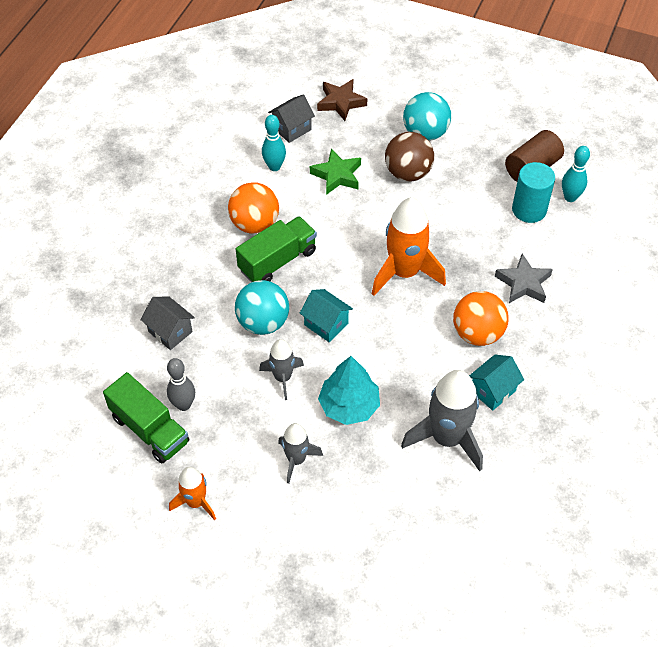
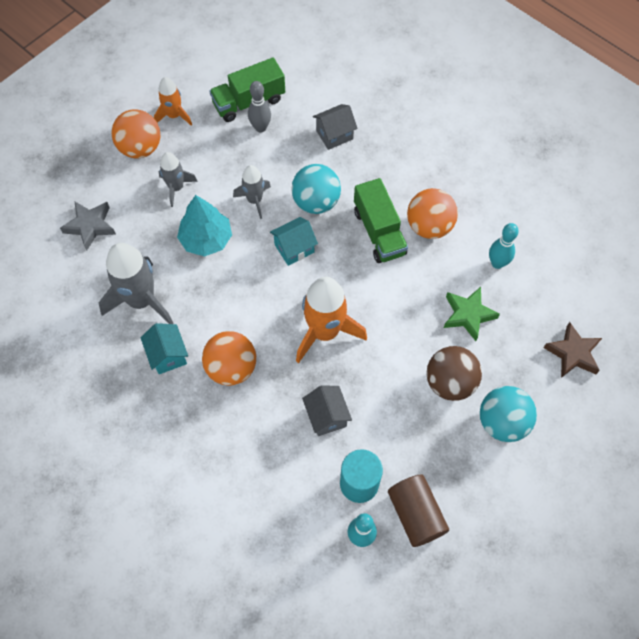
camera: 110 degrees right, 10 degrees up
(256, 520) = (140, 148): none -> orange ball
(292, 129) = (546, 294): grey house -> grey house (326, 416)
(523, 283) = (269, 434): grey star -> grey star (90, 226)

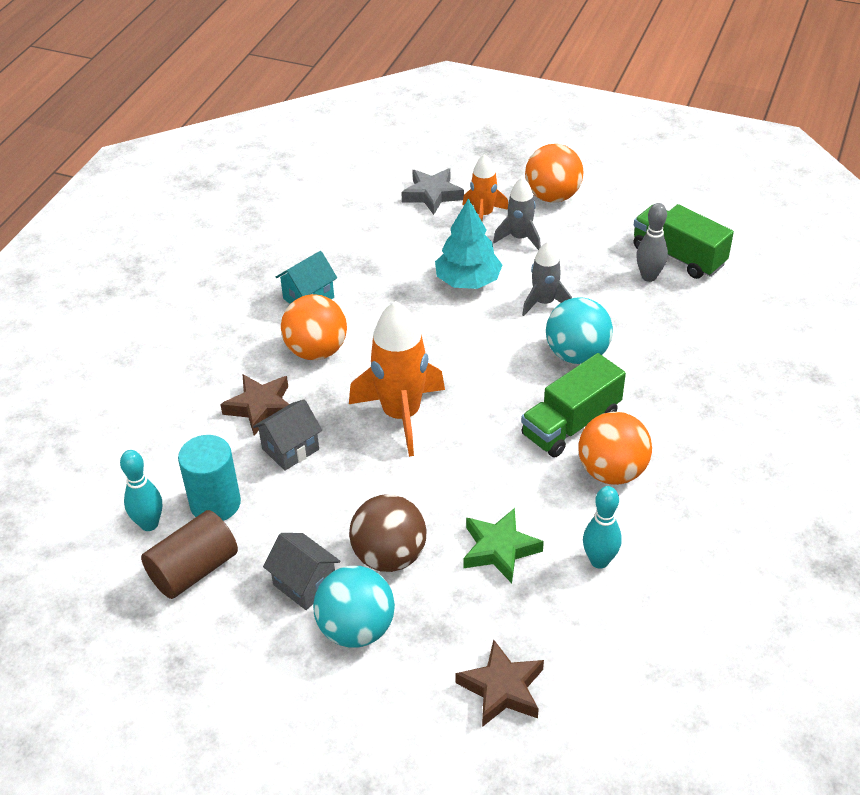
camera: 70 degrees right, 20 degrees down
(141, 300) = (364, 258): grey rocket -> none
(174, 115) = (613, 206): orange rocket -> orange rocket (483, 215)
(274, 425) = (261, 407): none -> brown star
(294, 248) = (499, 355): turquoise house -> none
(334, 135) = (687, 342): grey house -> grey house (304, 584)

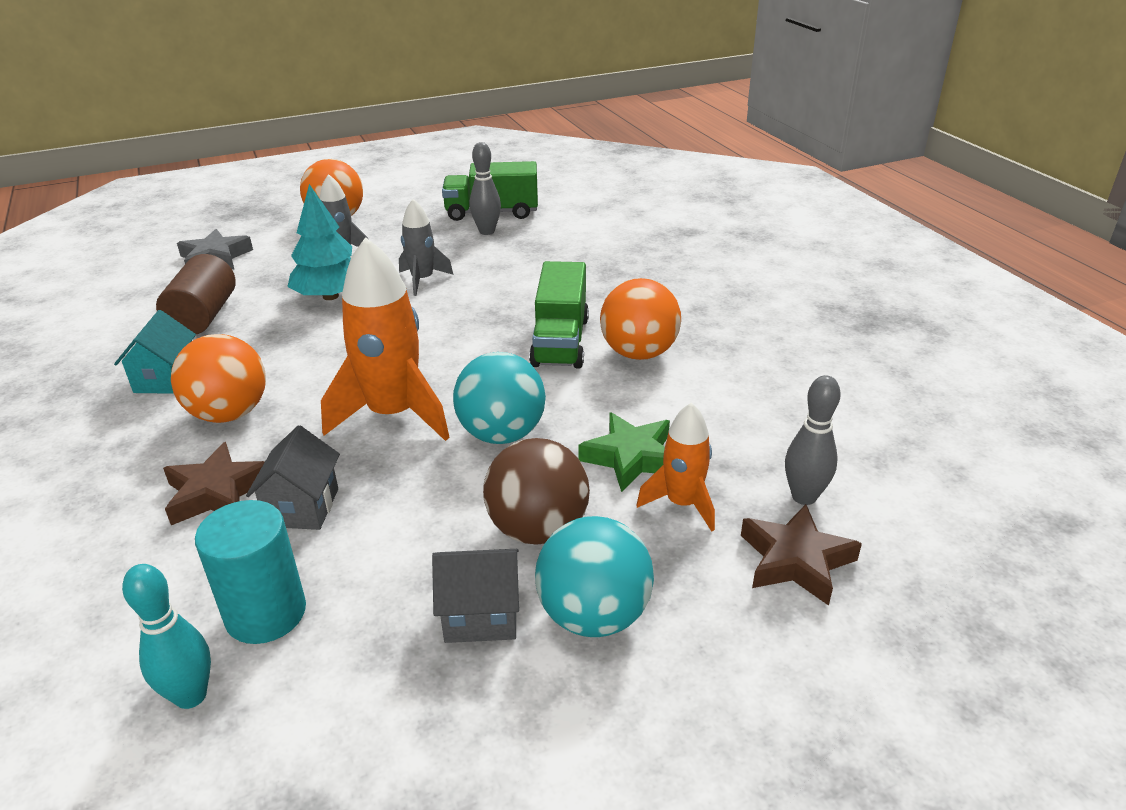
camera: 45 degrees left, 10 degrees down
(194, 570) = (319, 700): brown cylinder -> brown cylinder (203, 316)
(483, 215) = (286, 251): orange rocket -> orange rocket (682, 504)
(566, 656) = (804, 497): none -> grey bowling pin
(577, 354) = (498, 298): turquoise ball -> turquoise ball (502, 434)
(599, 561) = (721, 414): turquoise bowling pin -> none

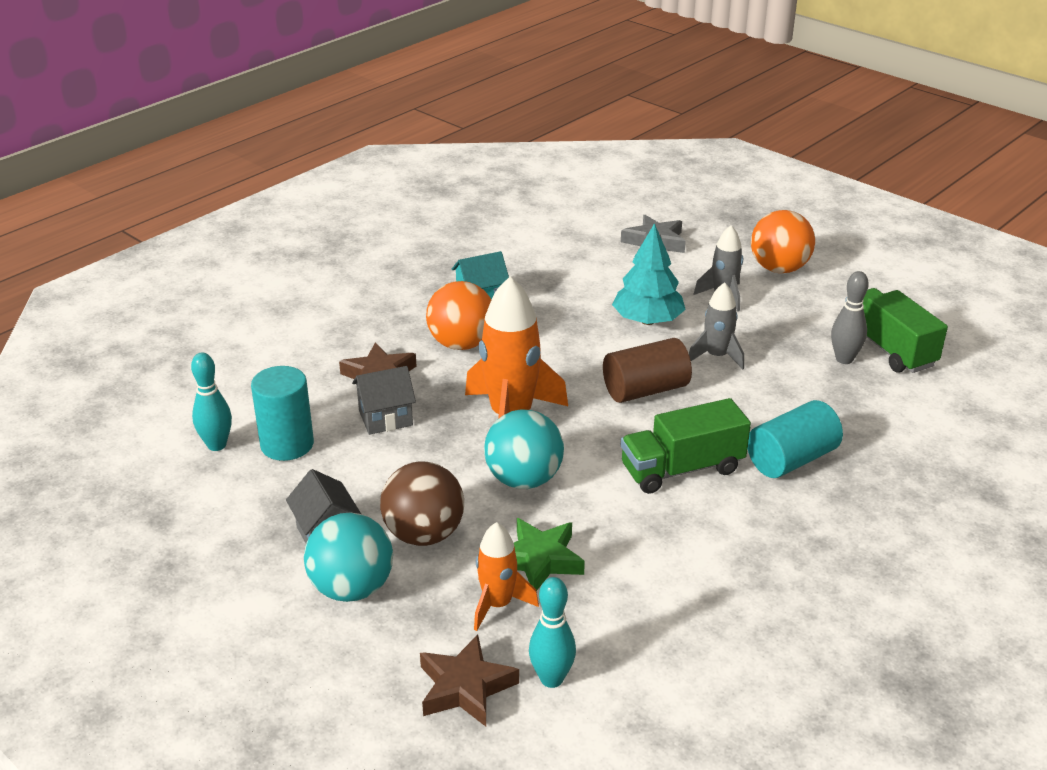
camera: 65 degrees right, 0 degrees up
(203, 316) = (569, 277): brown cylinder -> brown cylinder (645, 390)
(590, 289) = (791, 459): none -> turquoise cylinder
(639, 353) = (701, 523): orange ball -> none
(804, 497) = (551, 679): grey bowling pin -> turquoise bowling pin

